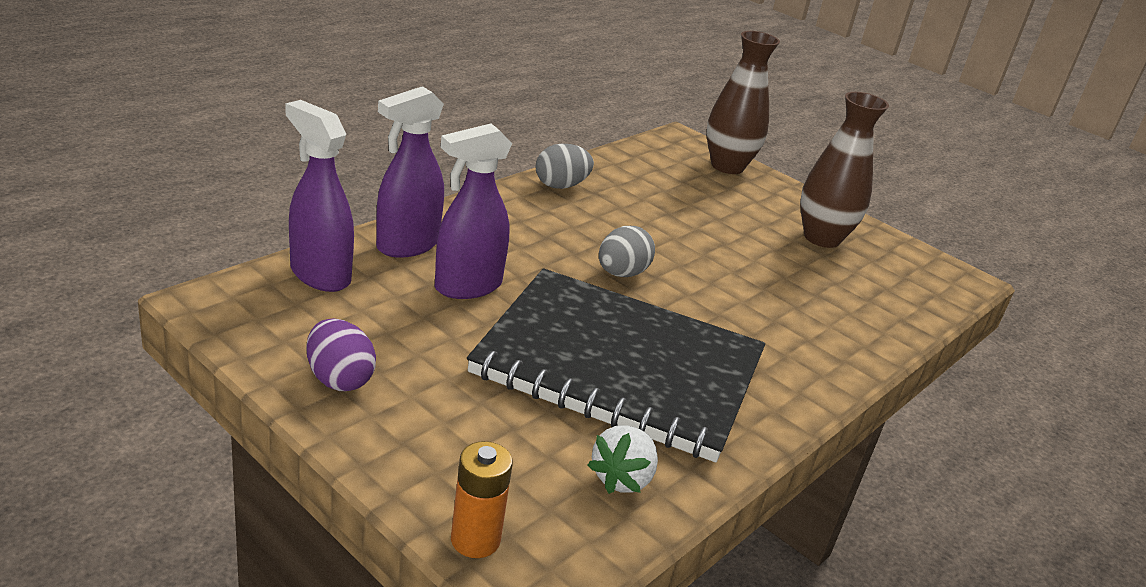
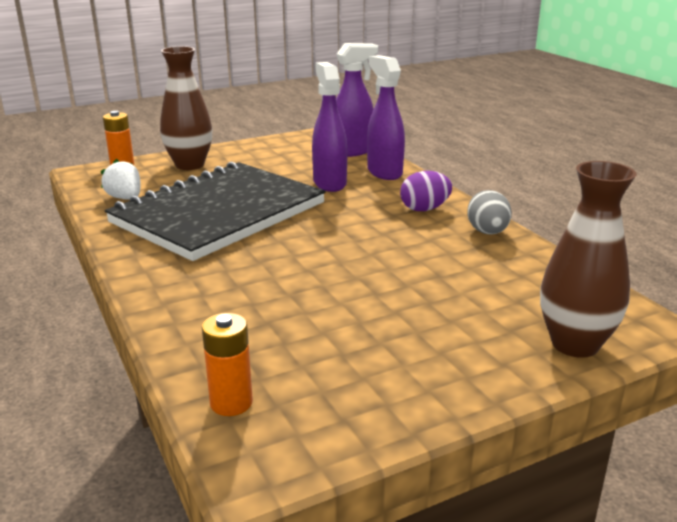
camera: 115 degrees right, 5 degrees down
(339, 379) = (254, 150): purple egg -> purple egg (424, 209)
(621, 273) = (332, 233): grey egg -> none
(822, 238) = (381, 365): brown vase -> brown vase (190, 165)
(923, 296) = (231, 403): none -> orange battery

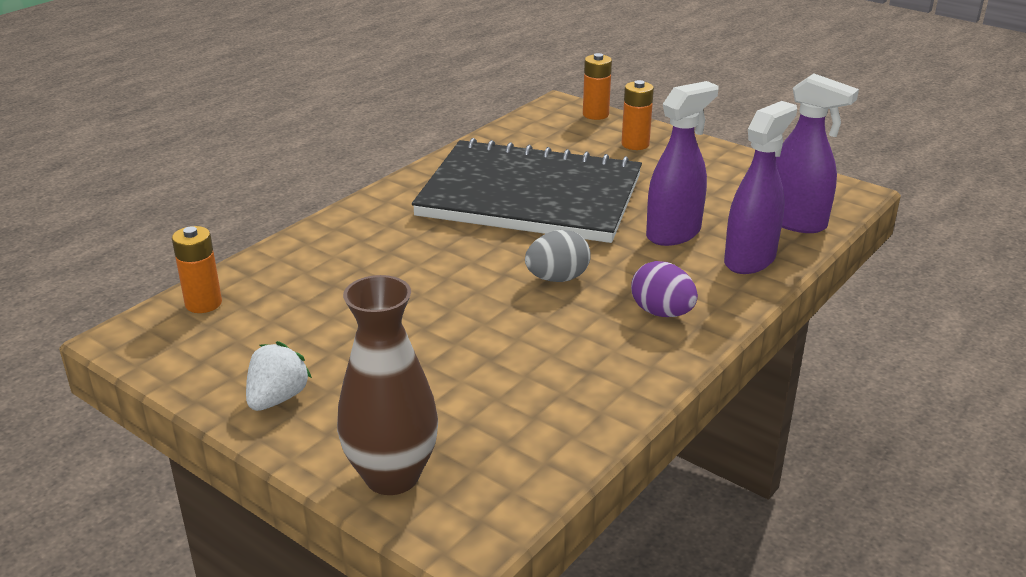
camera: 65 degrees right, 5 degrees up
(125, 198) = (520, 143): white strawberry -> white strawberry (277, 398)
(190, 165) = (635, 144): brown vase -> orange battery
(487, 232) = (634, 371): grey egg -> grey egg (557, 278)

